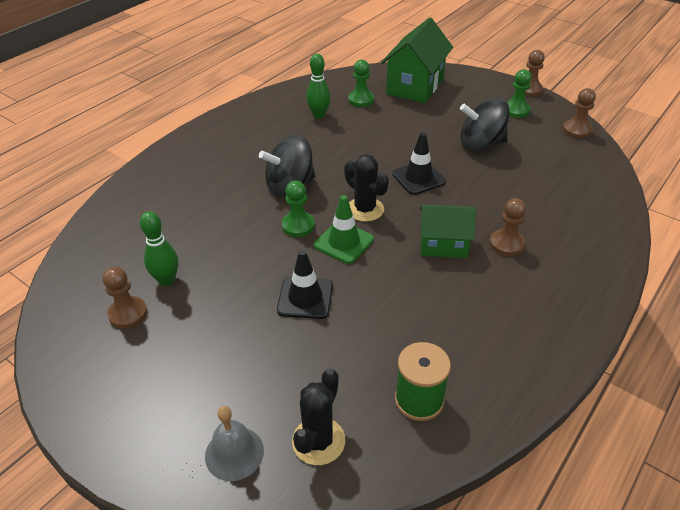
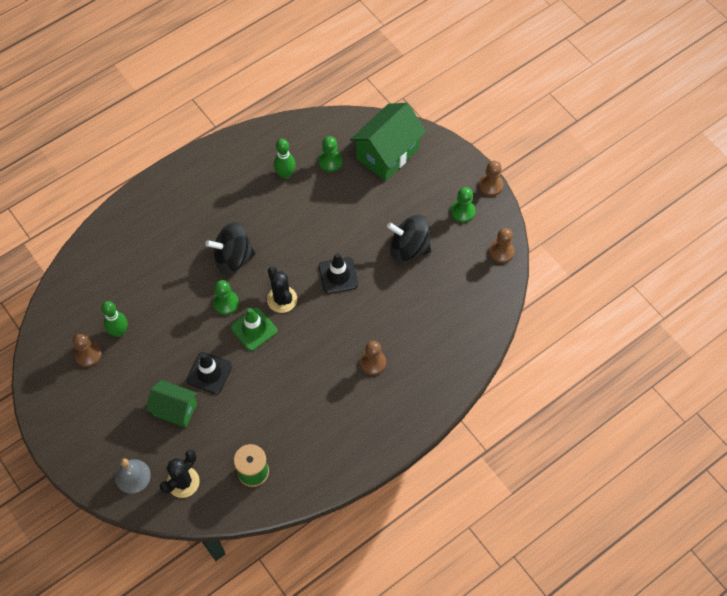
camera: 15 degrees right, 20 degrees up
(443, 245) = (325, 351): green house -> green house (175, 409)

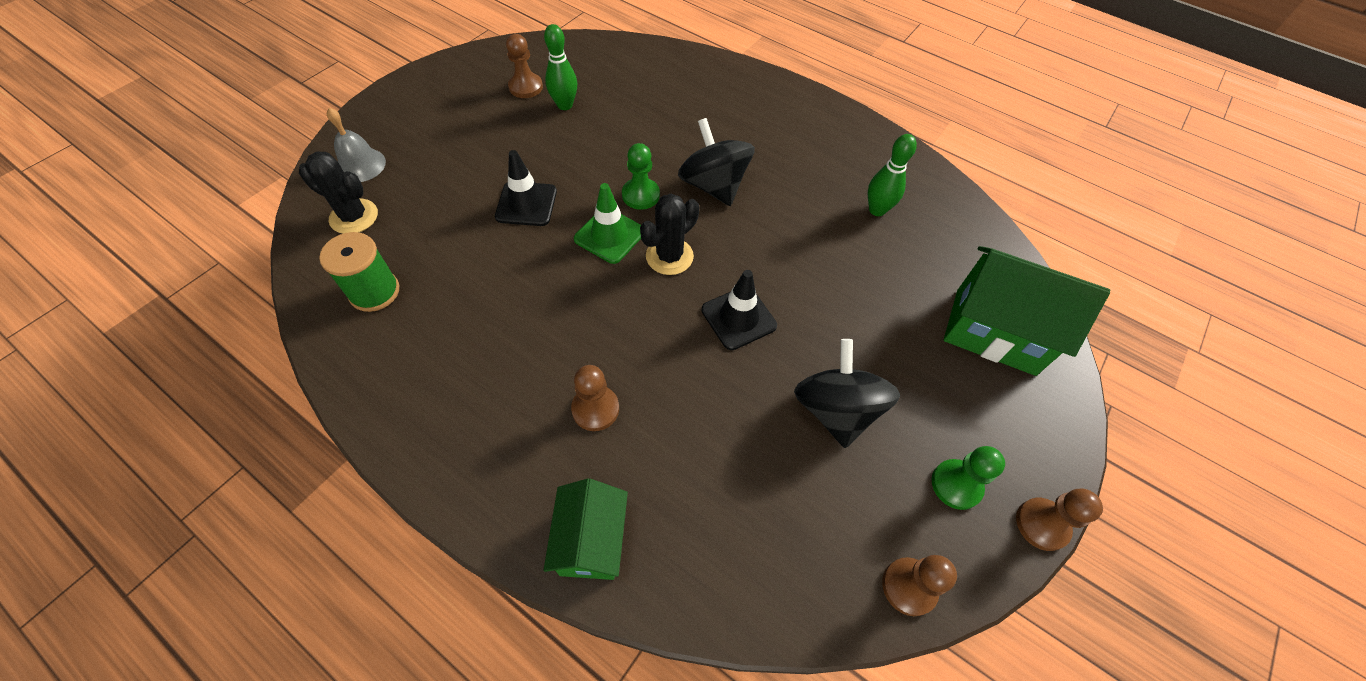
camera: 70 degrees right, 5 degrees down
(175, 409) = (464, 182): green house -> green house (591, 541)
(330, 161) = (931, 258): green pawn -> none

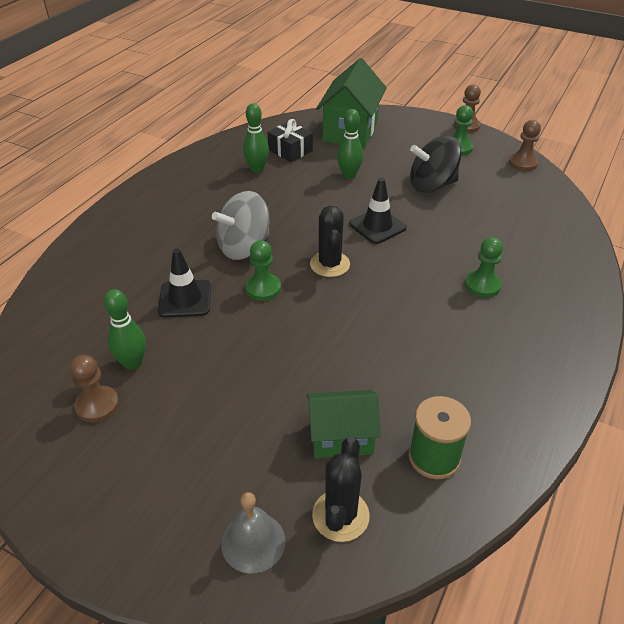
camera: 95 degrees left, 15 degrees down
(526, 204) = (289, 365): black traffic cone -> black traffic cone (185, 299)
(591, 541) = (572, 274): green house -> green house (341, 437)
(595, 409) = (482, 285): brown pawn -> green pawn
(609, 235) = (316, 301): green traffic cone -> none
(669, 256) = (330, 264): black cactus -> black cactus turned 45 degrees clockwise
(713, 185) = (244, 247): black spinning top -> grey spinning top
(864, 307) = (349, 175): none -> green bowling pin
(928, 249) = (290, 150): none -> black gift

